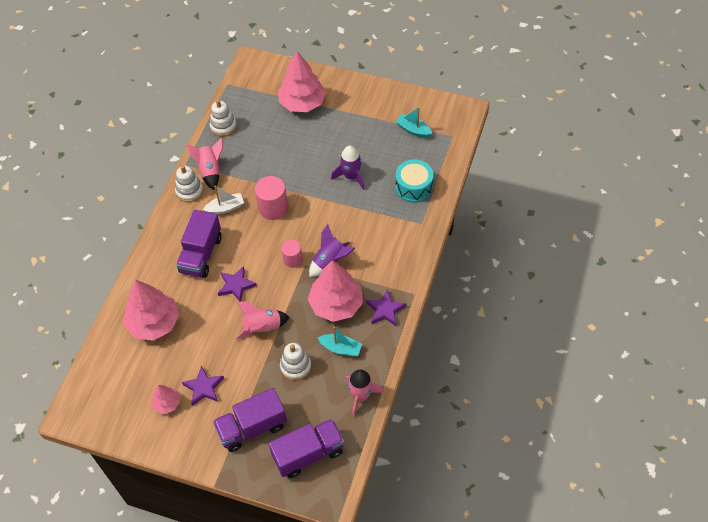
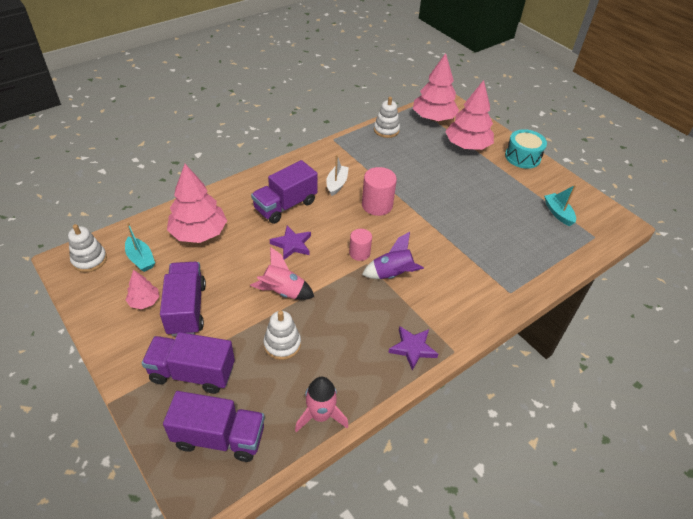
camera: 30 degrees right, 10 degrees down
(189, 191) = (319, 158): white stacking toy -> white stacking toy (89, 260)
(204, 387) = (186, 309): purple star -> purple truck
(210, 171) = (348, 153): pink rocket -> none
(225, 208) = (336, 184): white boat -> white boat turned 90 degrees counterclockwise
(336, 304) = (368, 313): pink tree -> pink tree (433, 118)
(341, 348) = (339, 356): turquoise boat -> turquoise boat (141, 259)
(351, 176) = (468, 218): purple rocket -> none
(413, 187) = (524, 258): turquoise drum -> turquoise drum (522, 157)

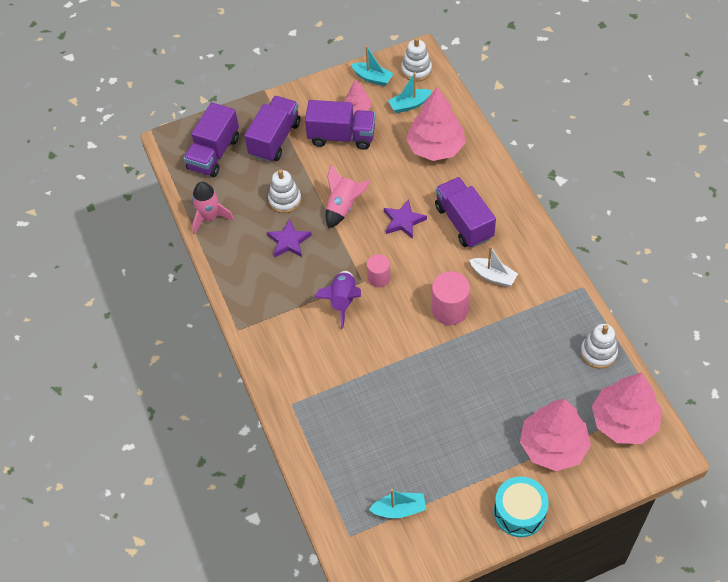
camera: 110 degrees right, 10 degrees up
(98, 295) = (372, 78): none -> turquoise boat
(412, 348) = (251, 297): purple star -> purple star (289, 241)

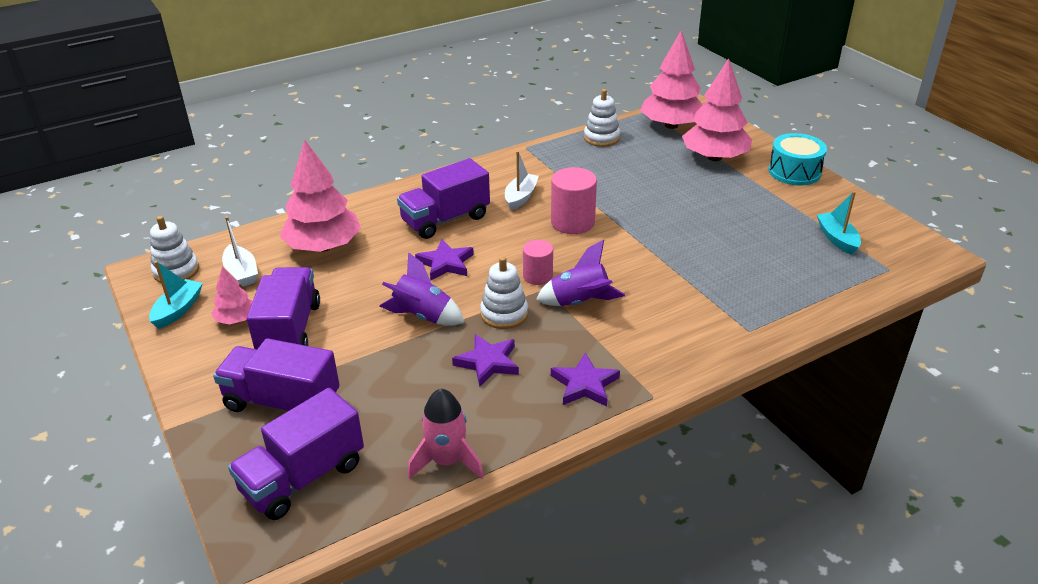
camera: 100 degrees left, 20 degrees down
(214, 153) = (303, 477): purple truck -> purple truck turned 120 degrees clockwise
(257, 293) = (585, 384): none -> purple star
(285, 200) = (410, 376): white stacking toy -> white stacking toy (504, 314)
(343, 207) = (423, 316): pink rocket -> purple rocket
(409, 105) = (242, 272): turquoise boat -> white boat

